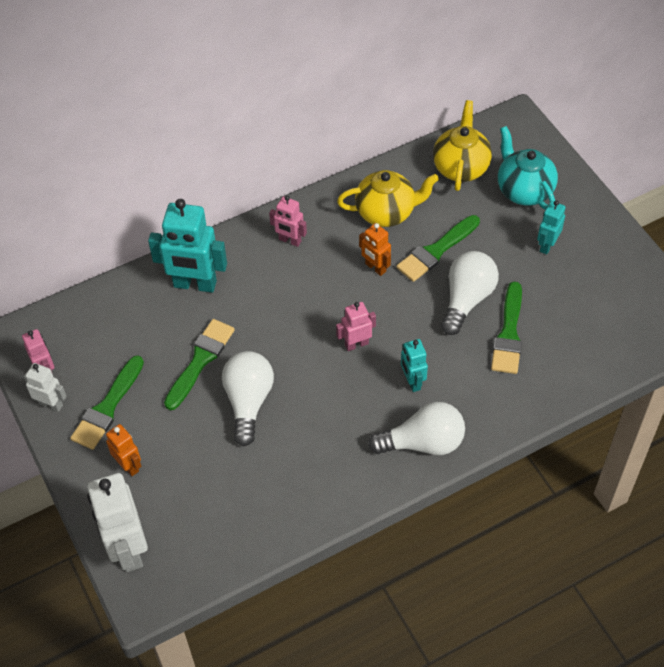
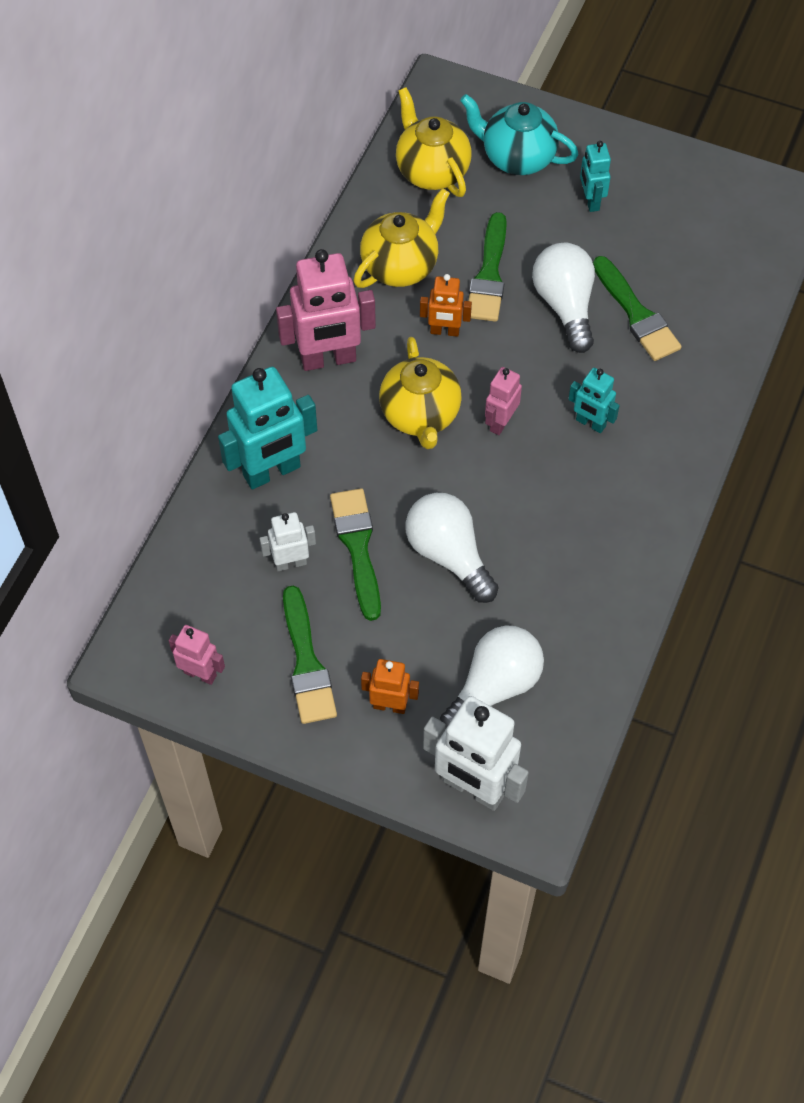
camera: 40 degrees left, 5 degrees up
(51, 404) = (241, 703): white robot -> white robot (290, 563)
(290, 240) = (328, 359): pink robot -> pink robot, size x1.86
(311, 308) = (420, 416): none -> yellow teapot
(423, 442) = (656, 476): white light bulb -> white light bulb (494, 687)

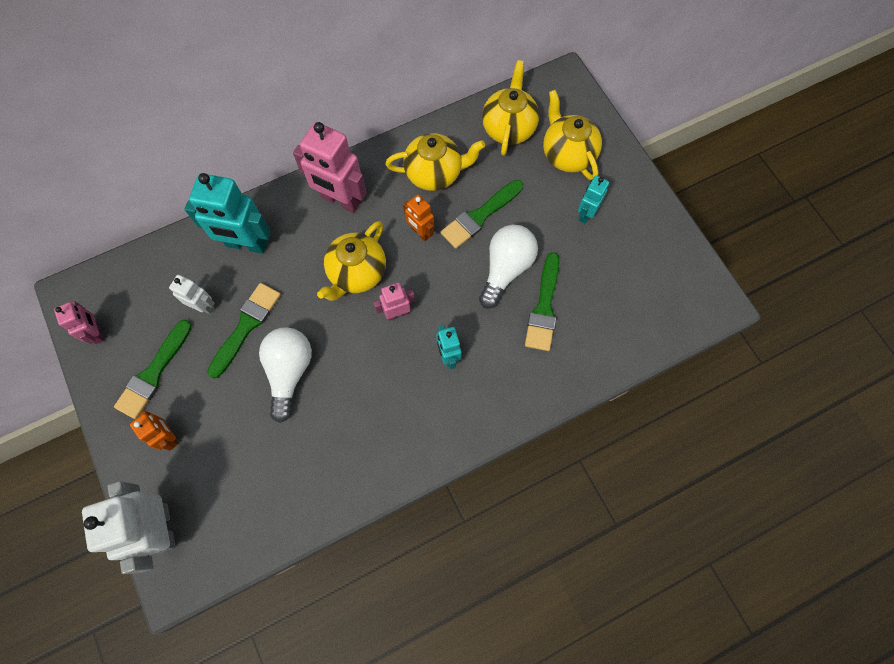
camera: 40 degrees right, 10 degrees up
(494, 687) = (234, 475): white light bulb -> none
(517, 157) = (567, 154): turquoise teapot -> yellow teapot

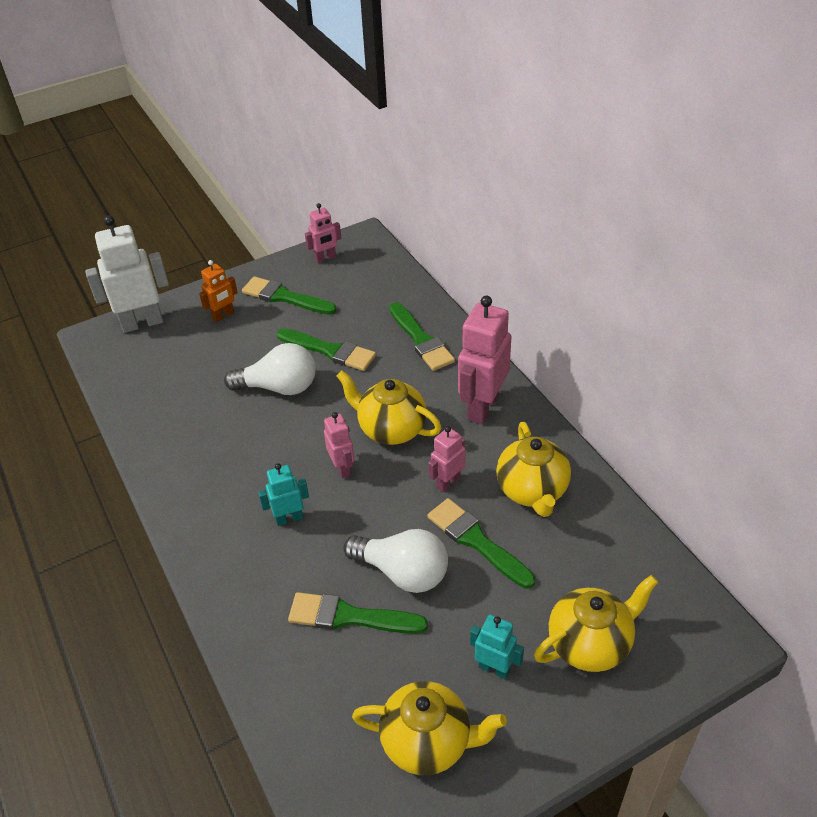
camera: 90 degrees right, 25 degrees down
(203, 306) = (351, 319): white robot -> none
(246, 244) = (421, 340): turquoise robot -> green brush
(420, 232) = (448, 482): orange robot -> pink robot
(508, 128) = (620, 569): yellow teapot -> yellow teapot (428, 742)

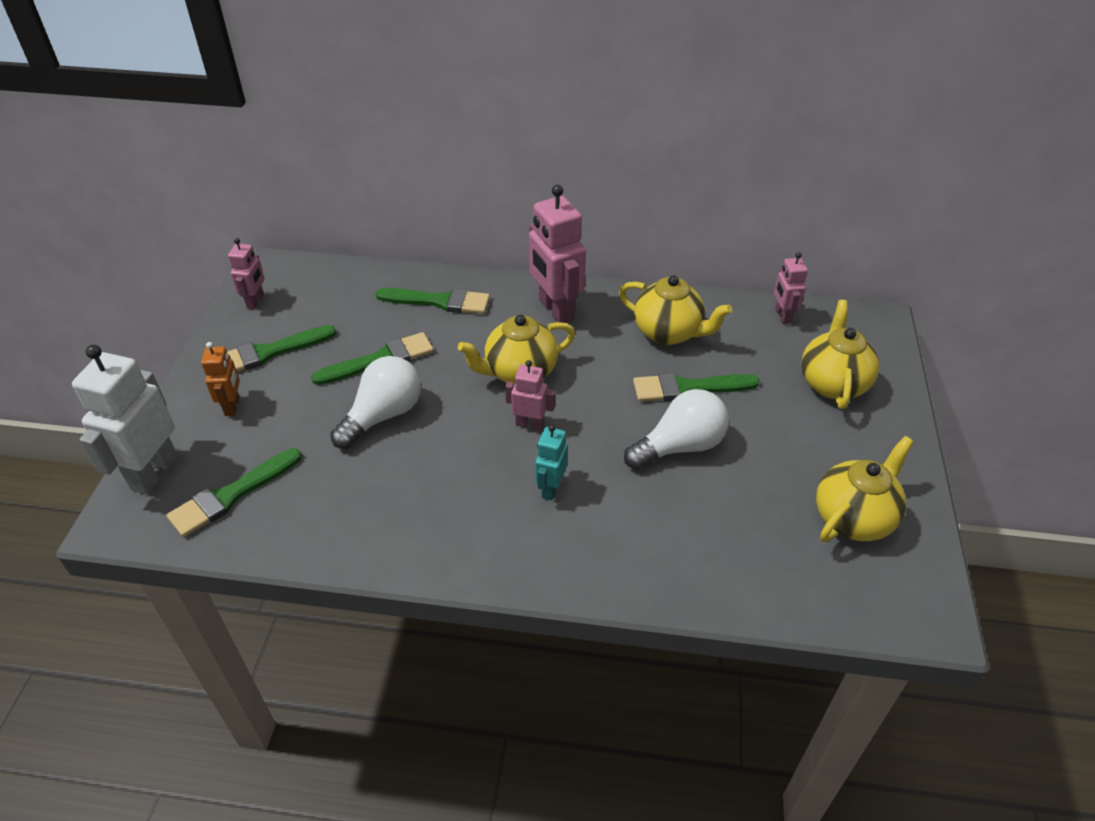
camera: 55 degrees left, 0 degrees up
(350, 616) = (696, 502): green brush -> green brush (231, 495)
(448, 482) = (613, 371): pink robot -> pink robot (782, 316)
(494, 668) = (815, 444): turquoise robot -> none

